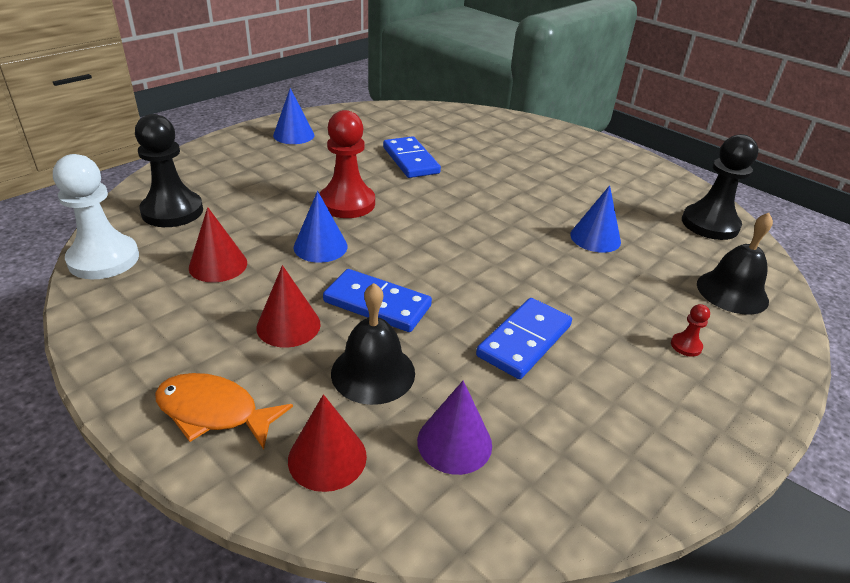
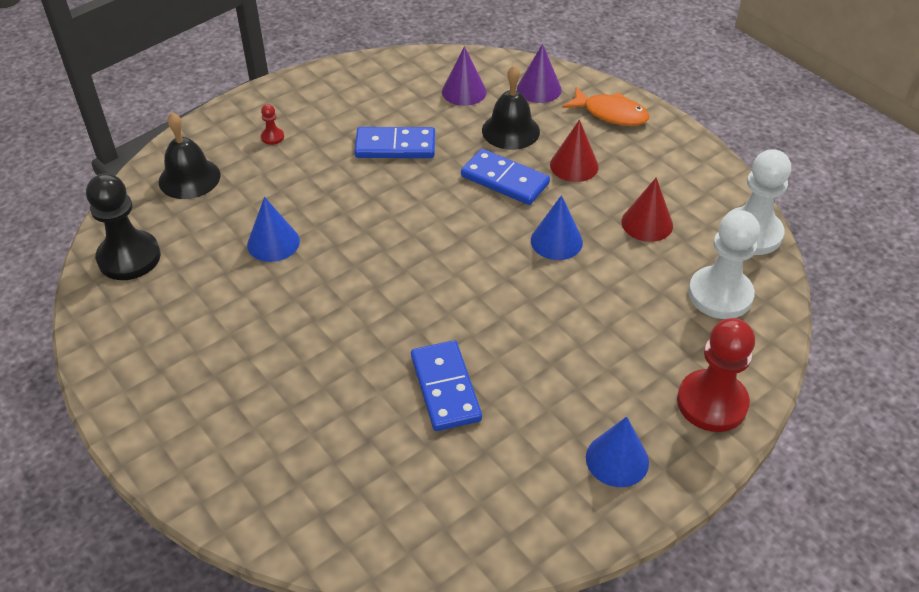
camera: 170 degrees left, 10 degrees up
(172, 211) = (720, 295): black pawn -> white pawn
(327, 457) = (539, 89): red cone -> purple cone
(347, 203) = (532, 302): red pawn -> red pawn (712, 402)
(524, 340) = (395, 146): blue domino -> blue domino turned 45 degrees clockwise

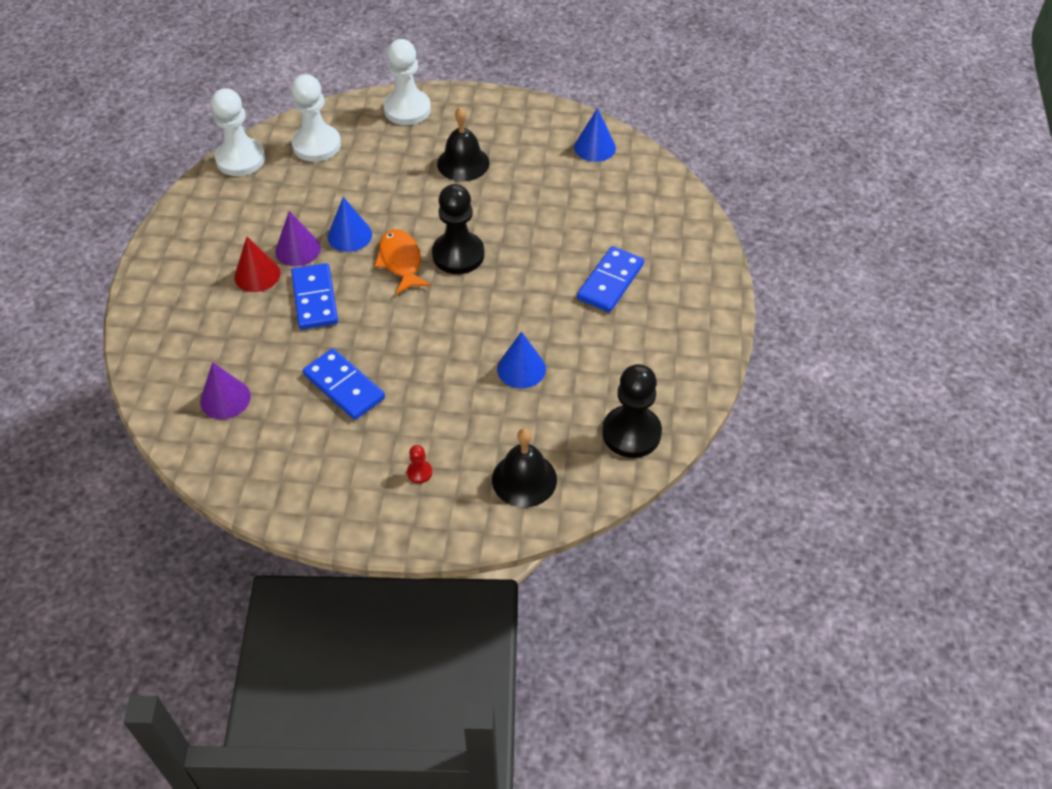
camera: 135 degrees left, 5 degrees up
(443, 292) = (458, 255): none -> black pawn
(445, 388) = (525, 204): blue domino -> blue domino (610, 282)
(510, 130) = (250, 334): black bell -> black bell (463, 163)
(539, 89) = (173, 355): purple cone -> purple cone (297, 249)
(610, 113) = (167, 294): orange fish -> orange fish (401, 262)
(617, 459) = (487, 120): blue cone -> blue cone (595, 147)
(647, 223) = (283, 206): red cone -> none
(712, 402) = (407, 109): red pawn -> white pawn

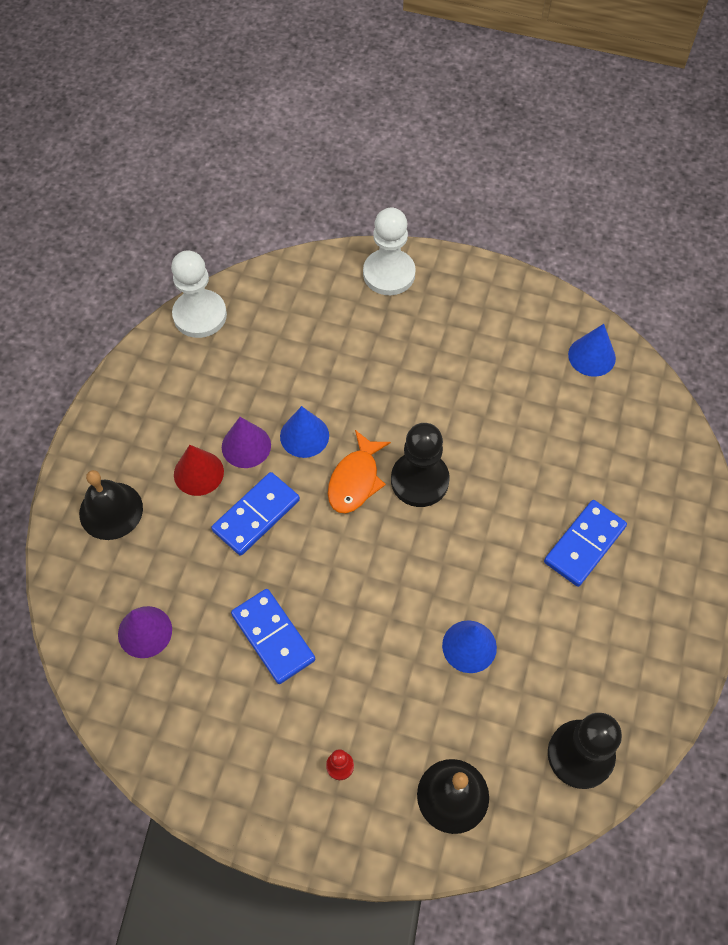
camera: 10 degrees right, 10 degrees up
(314, 299) = (256, 515): blue domino -> blue domino turned 45 degrees clockwise
(316, 145) = (284, 308): white pawn -> none
(401, 262) = (355, 480): orange fish -> orange fish turned 150 degrees counterclockwise
(463, 163) = (441, 356): black bell -> black bell (111, 510)

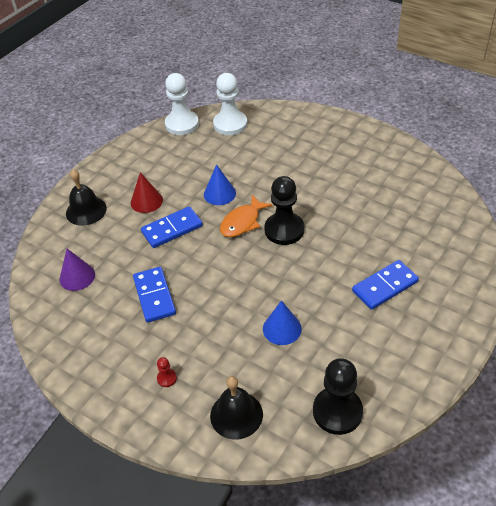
camera: 20 degrees right, 15 degrees down
(246, 446) = (181, 192): purple cone -> none
(389, 274) = (306, 121): white pawn -> white pawn (230, 124)
(591, 356) = (426, 183): blue cone -> none

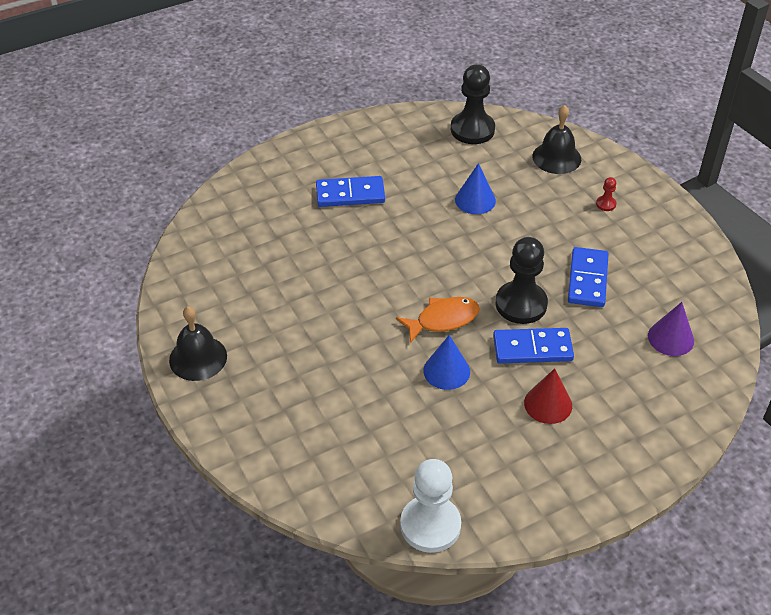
camera: 155 degrees left, 0 degrees up
(86, 210) = (636, 427): black bell -> black bell (198, 358)
(230, 124) = (357, 485): white pawn -> none
(284, 230) = (402, 289): black pawn -> black pawn (521, 304)

